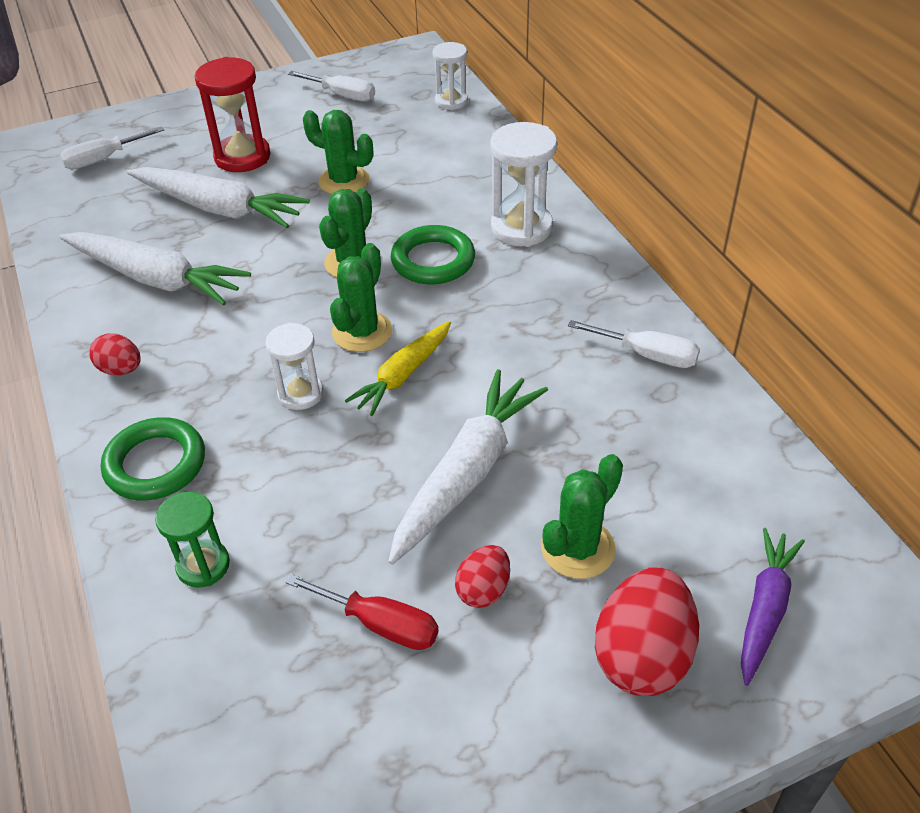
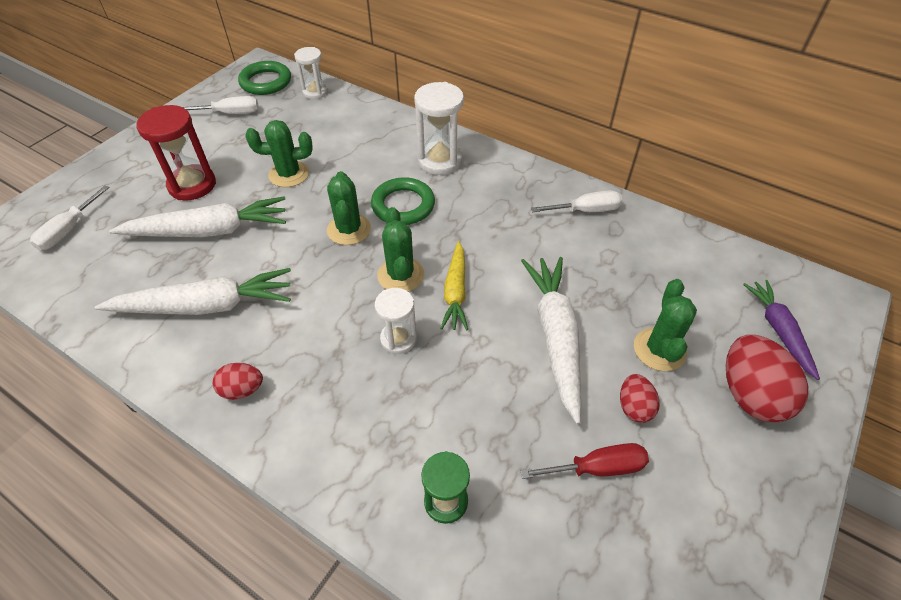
camera: 35 degrees left, 5 degrees up
(155, 464) = (339, 447): green ring -> green ring (266, 82)

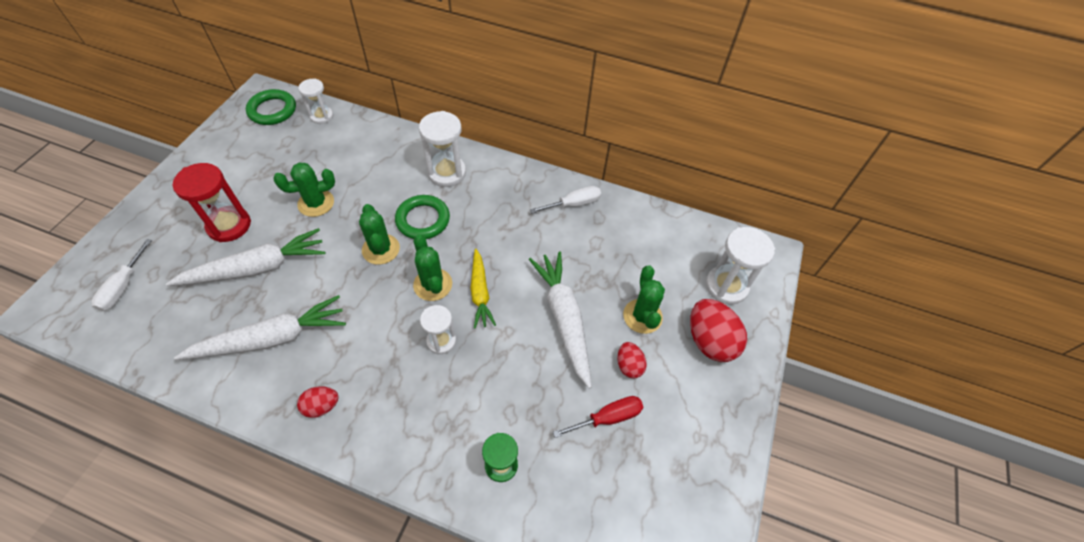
camera: 15 degrees left, 5 degrees up
(231, 113) = (247, 147): white screwdriver -> none
(778, 330) = (726, 286): purple carrot -> white hourglass

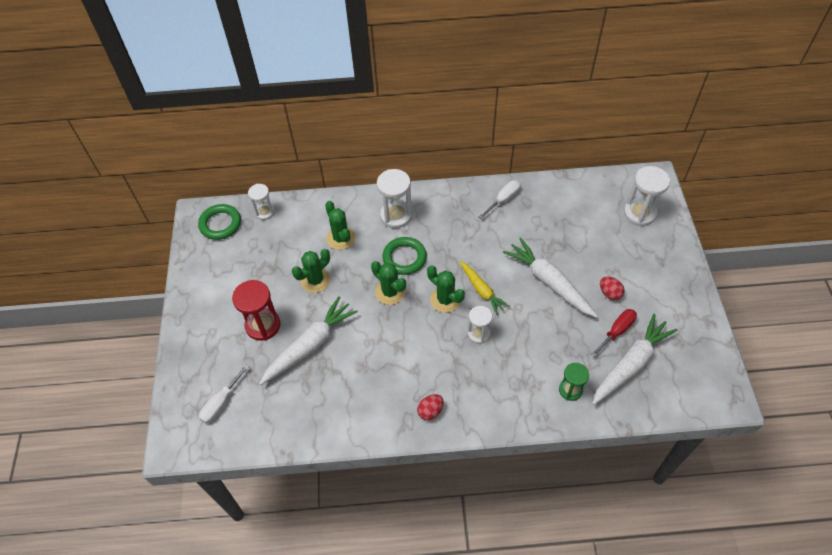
camera: 20 degrees left, 0 degrees up
(123, 287) = (221, 403): white screwdriver -> white screwdriver turned 45 degrees clockwise
(272, 338) = (361, 386): white carrot -> white carrot (631, 364)
(642, 316) = (598, 257): green cactus -> green cactus (341, 238)
(709, 341) = (650, 254): red egg -> none

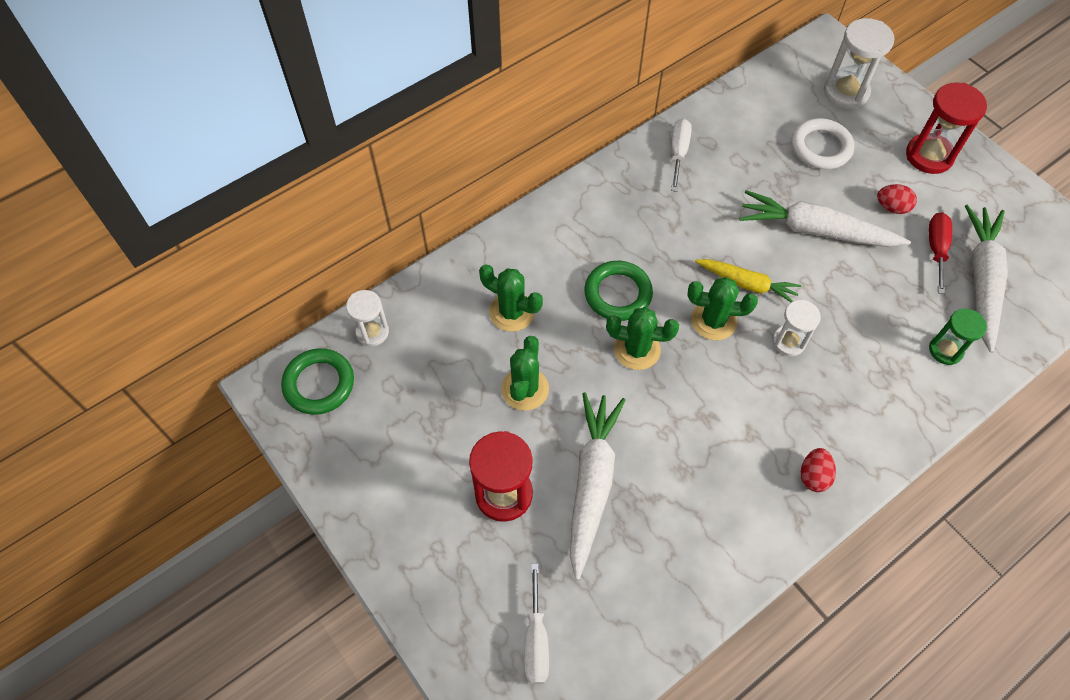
camera: 35 degrees left, 5 degrees up
(396, 215) = (560, 243): white hourglass -> none
(594, 237) = (820, 147): none -> white ring
(662, 276) = (929, 156): none -> red hourglass

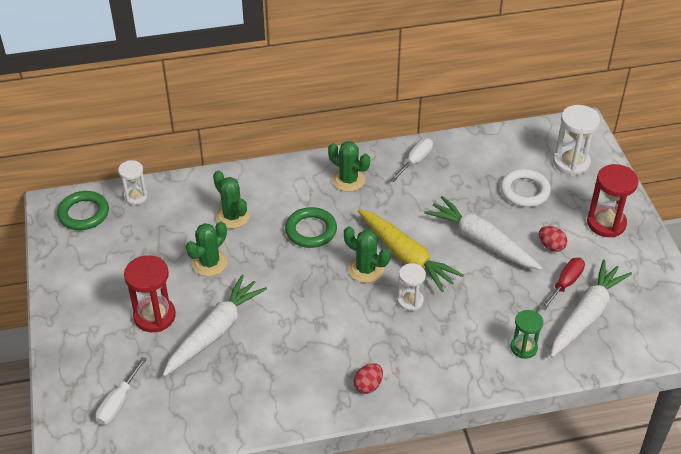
camera: 25 degrees right, 15 degrees down
(637, 349) = (300, 267): green cactus -> green cactus (348, 180)
(747, 284) = (406, 256): yellow carrot -> yellow carrot, size x1.61

